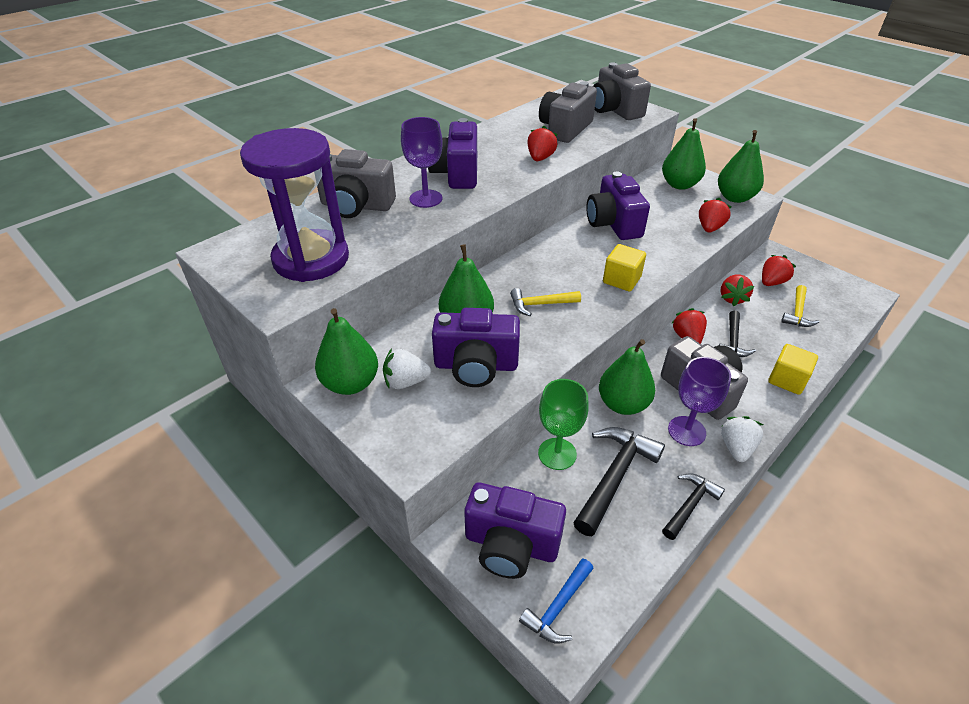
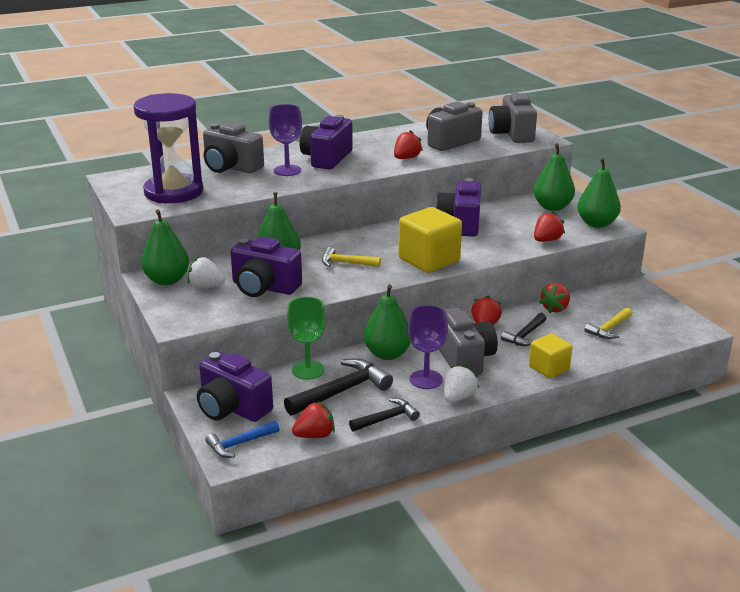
camera: 20 degrees right, 15 degrees down
(621, 280) = (429, 260): yellow cube -> yellow cube, size x1.66
(771, 282) = (607, 304): red strawberry -> red strawberry (315, 435)

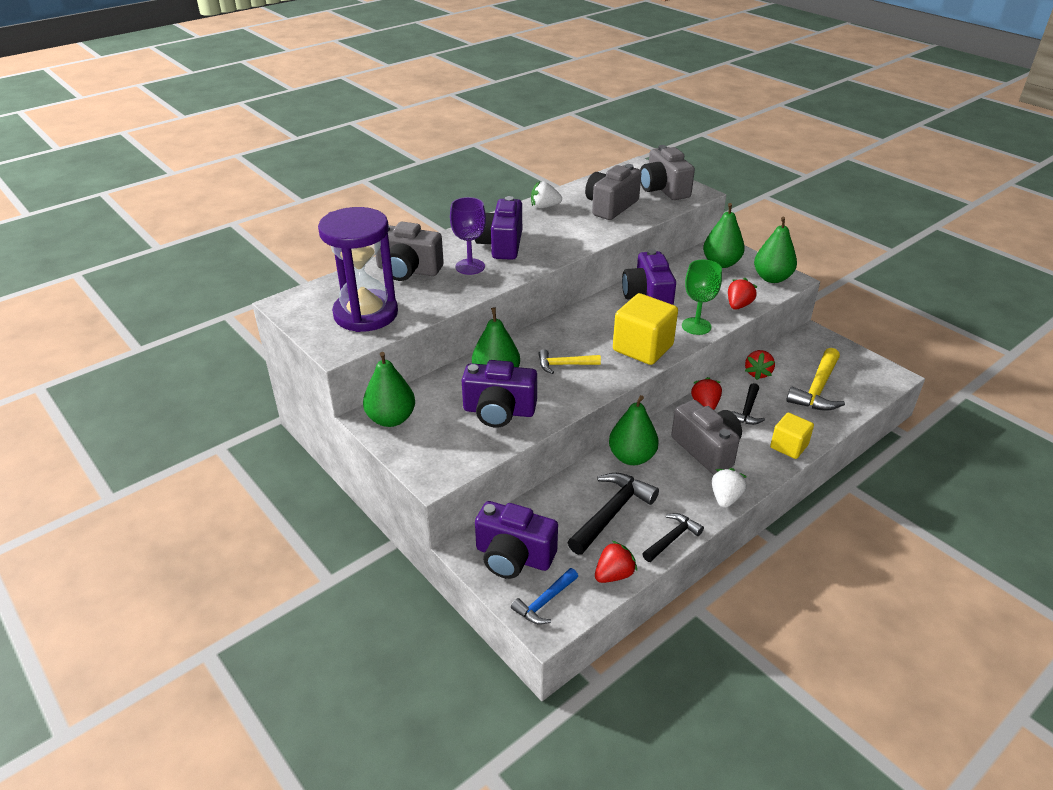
camera: 15 degrees left, 10 degrees up
(206, 286) = (437, 420): white strawberry -> white strawberry (544, 207)
(308, 370) = (565, 492): green goblet -> green goblet (696, 326)
(406, 158) = (581, 234): red strawberry -> none
(426, 379) = (684, 482): purple goblet -> none
(609, 329) = (817, 389): yellow hammer -> yellow hammer, size x1.65

